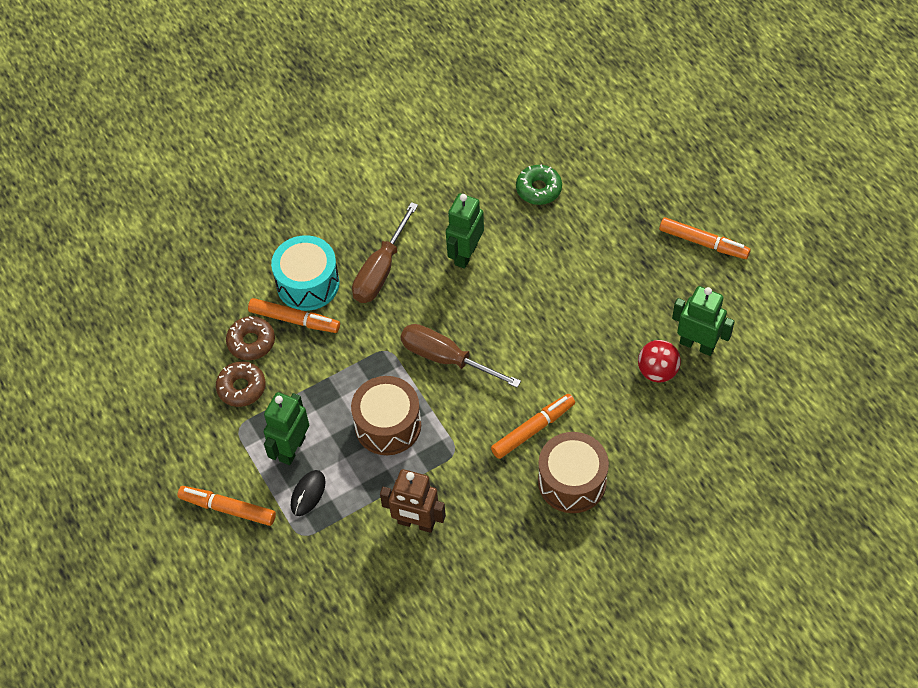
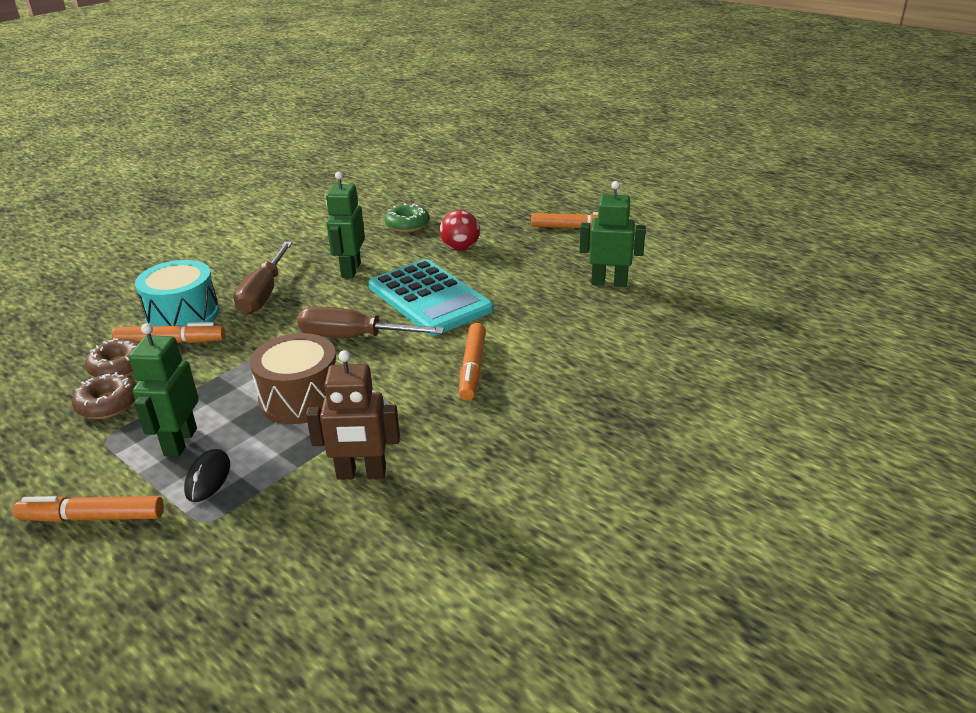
camera: 20 degrees left, 25 degrees down
(525, 321) = (429, 298): none -> turquoise calculator
(533, 429) = (472, 368): orange marker -> orange marker turned 150 degrees clockwise
(572, 482) = (537, 398): brown drum -> none
(657, 371) = (581, 305): red ball -> red ball (460, 248)

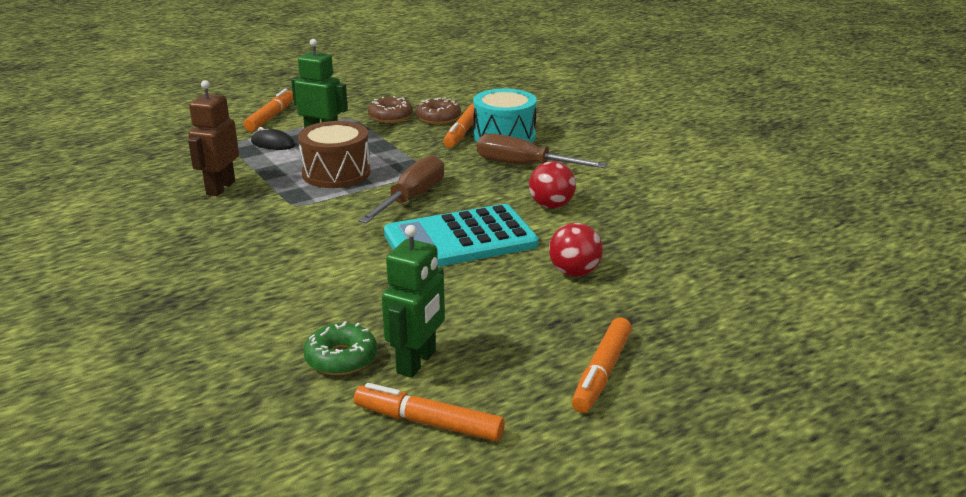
camera: 105 degrees right, 5 degrees down
(350, 270) = (551, 206): green robot -> red ball
(407, 225) = (660, 247): green donut -> green donut (341, 358)
(472, 368) = (310, 245): orange marker -> orange marker (428, 422)

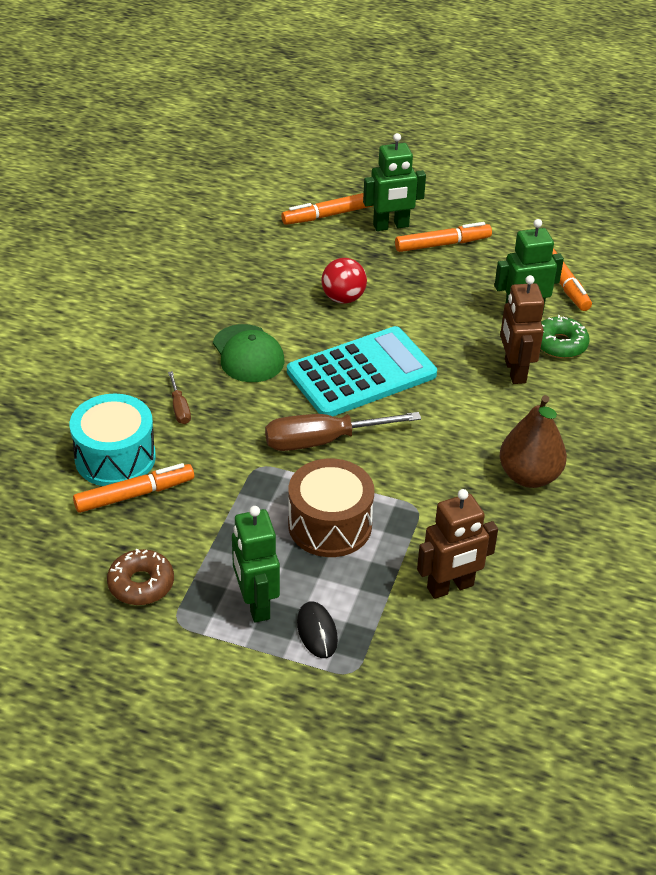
camera: 130 degrees left, 15 degrees up
(239, 257) = (529, 476): none -> brown pear
(271, 117) = (246, 701): orange marker -> orange marker (328, 215)
(350, 311) = (514, 371): none -> brown robot
(438, 118) = (108, 539): brown donut -> none
(460, 240) = (361, 373): turquoise calculator -> turquoise calculator turned 60 degrees counterclockwise
(523, 165) = (179, 408): brown screwdriver -> brown screwdriver, size x0.49
(551, 206) = (248, 354): red ball -> green cap
(676, 354) = (391, 226): none -> green robot

